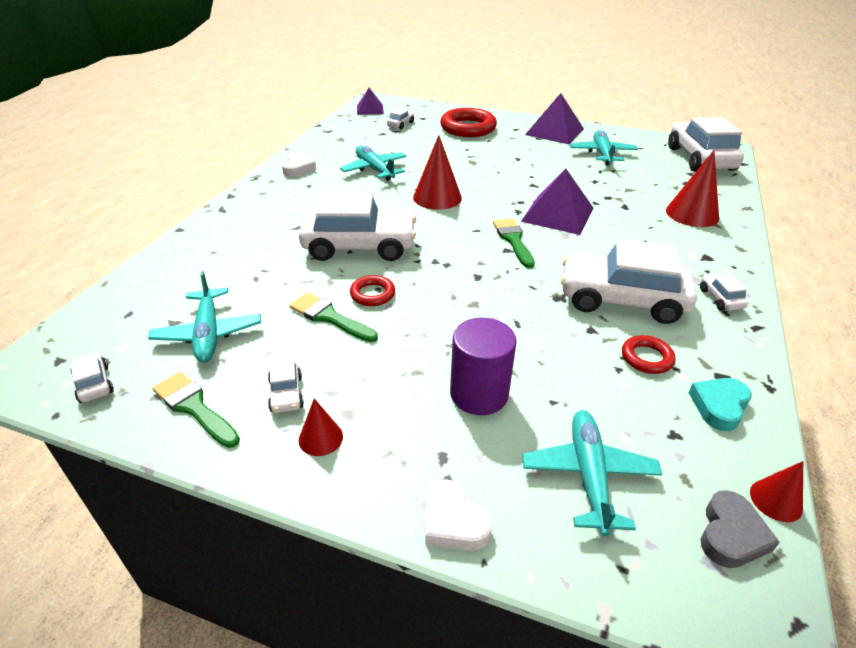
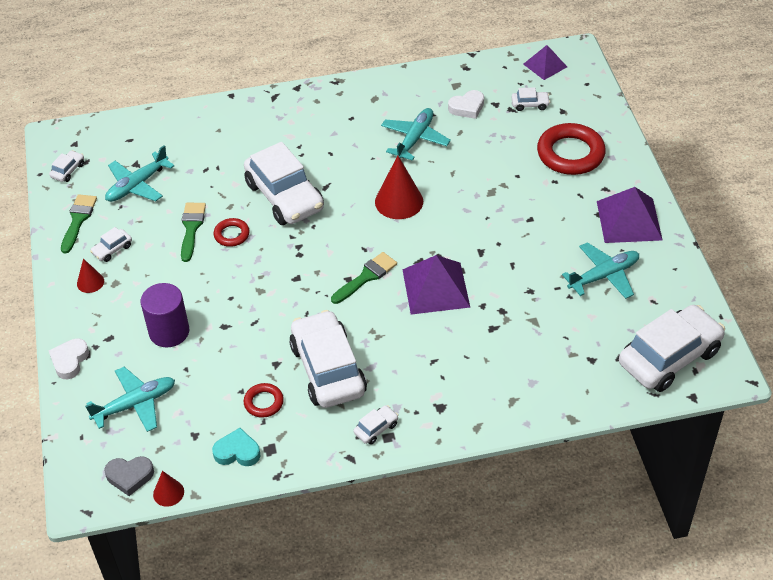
camera: 60 degrees right, 10 degrees up
(298, 168) = (374, 95): white heart -> white heart (467, 107)
(692, 214) = (519, 379): red cone -> none

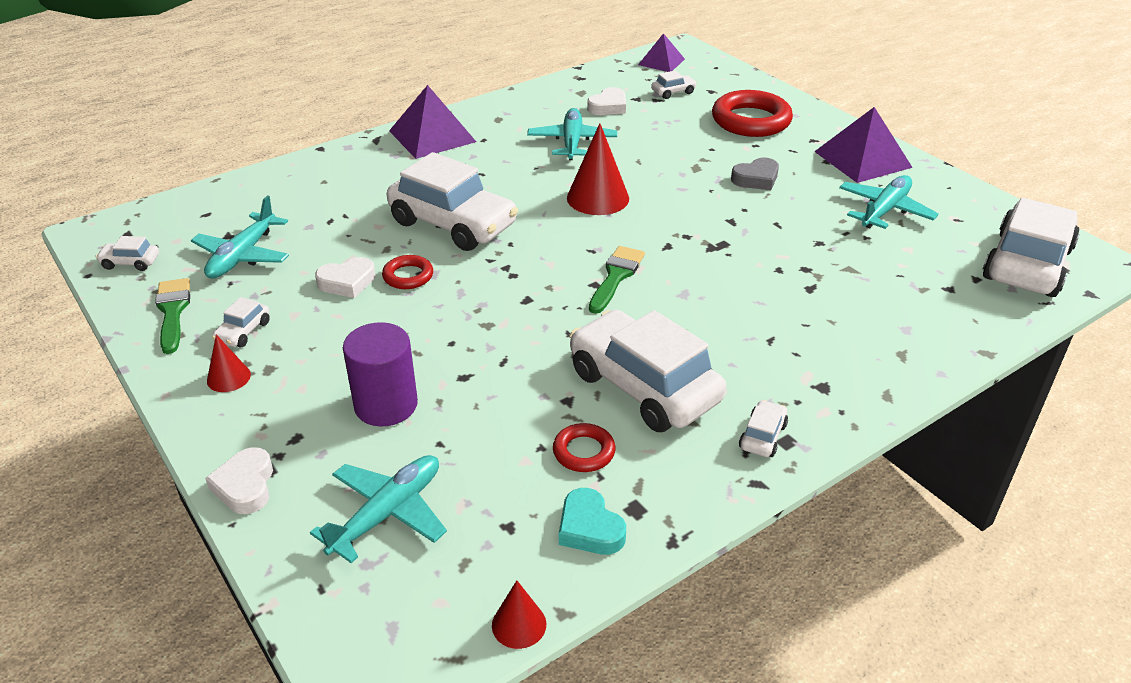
camera: 25 degrees left, 10 degrees down
(68, 170) = (130, 262): white car -> white car turned 90 degrees counterclockwise
(130, 476) = (438, 621): grey heart -> grey heart (756, 179)
(191, 228) = (347, 282): green brush -> white heart
(237, 452) = (589, 528): turquoise heart -> turquoise heart turned 105 degrees counterclockwise
(436, 288) = (709, 266): purple pyramid -> purple pyramid (432, 136)

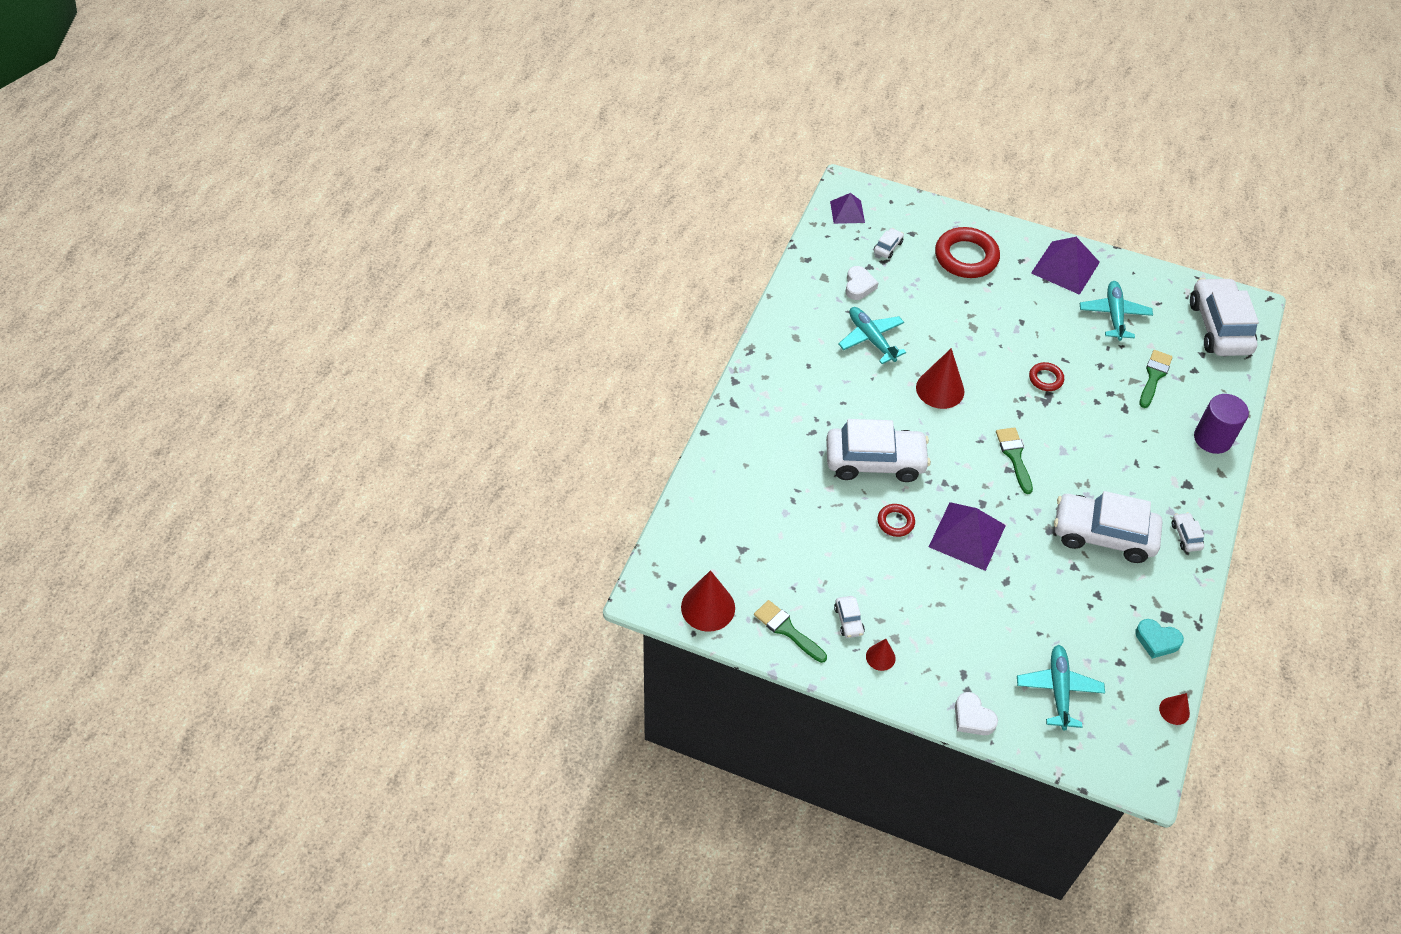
camera: 35 degrees left, 15 degrees up
(130, 262) = (708, 607): white car -> red cone
(242, 256) = (774, 561): turquoise plane -> none
(347, 282) = (864, 547): white heart -> none
(386, 405) = (986, 625): purple cylinder -> purple cylinder (1212, 438)
(432, 136) = (769, 379): purple pyramid -> purple pyramid (967, 535)
(583, 452) = (1113, 596): red ring -> red ring (1045, 379)
(756, 179) = (1018, 320): grey heart -> none
(883, 274) = (1154, 376): none -> green brush

